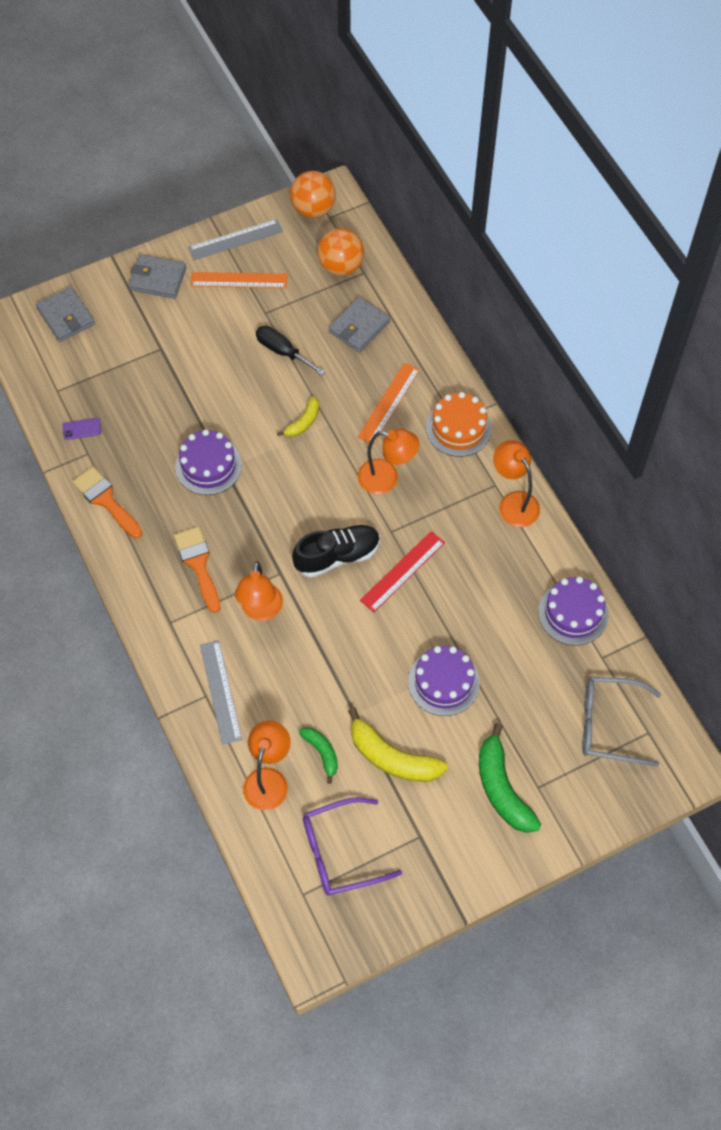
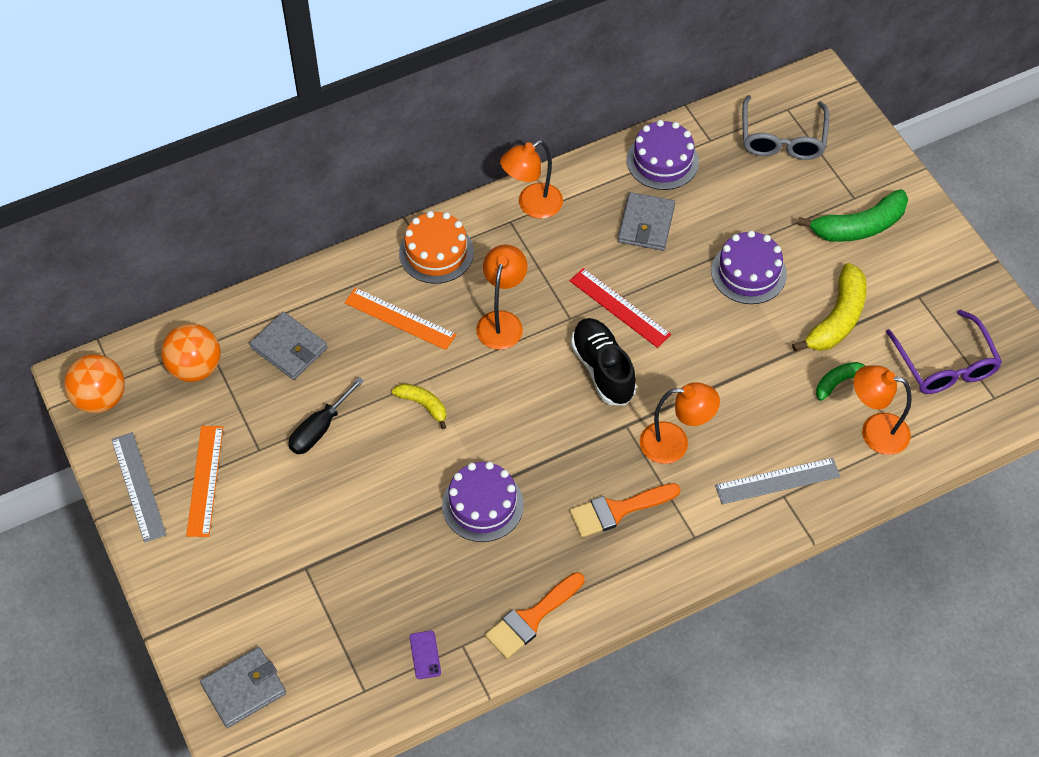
camera: 90 degrees left, 5 degrees down
(157, 279) = (192, 577): grey wallet -> grey wallet (646, 224)

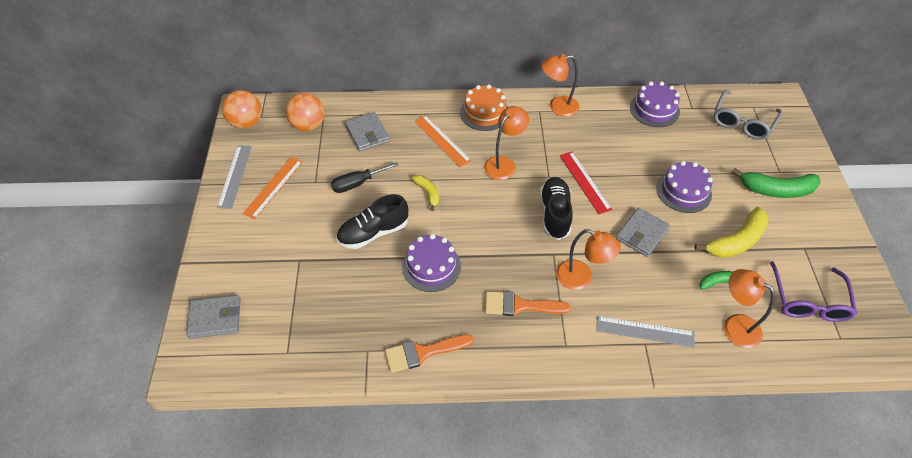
camera: 25 degrees right, 5 degrees down
(382, 490) = (373, 233): none -> black shoe
(425, 655) = (339, 346): purple phone -> none
(646, 224) = (626, 140): grey wallet -> grey wallet (642, 234)

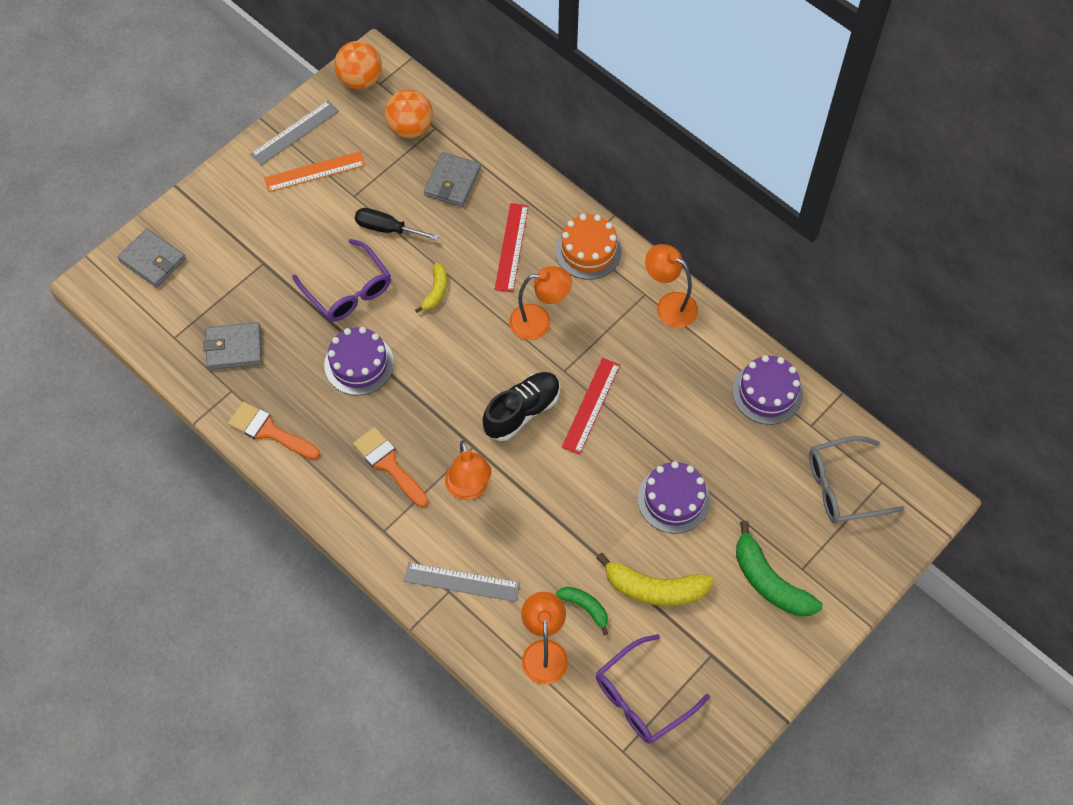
camera: 45 degrees right, 10 degrees up
(373, 233) = (347, 290): black shoe -> purple glasses
(442, 140) = (511, 247): orange ruler -> red ruler
(642, 234) = (576, 501): grey wallet -> grey wallet (234, 348)
(645, 331) = (462, 582): grey ruler -> grey ruler turned 45 degrees counterclockwise

